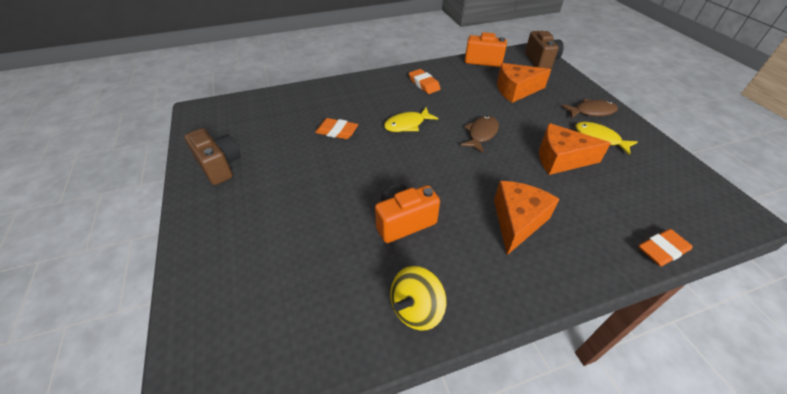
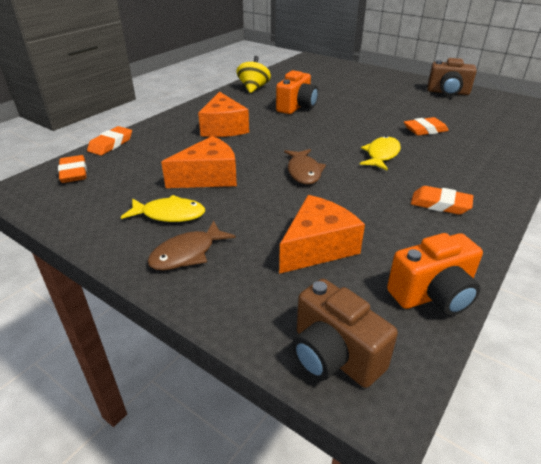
camera: 145 degrees right, 10 degrees down
(694, 215) = (74, 173): none -> orange eraser

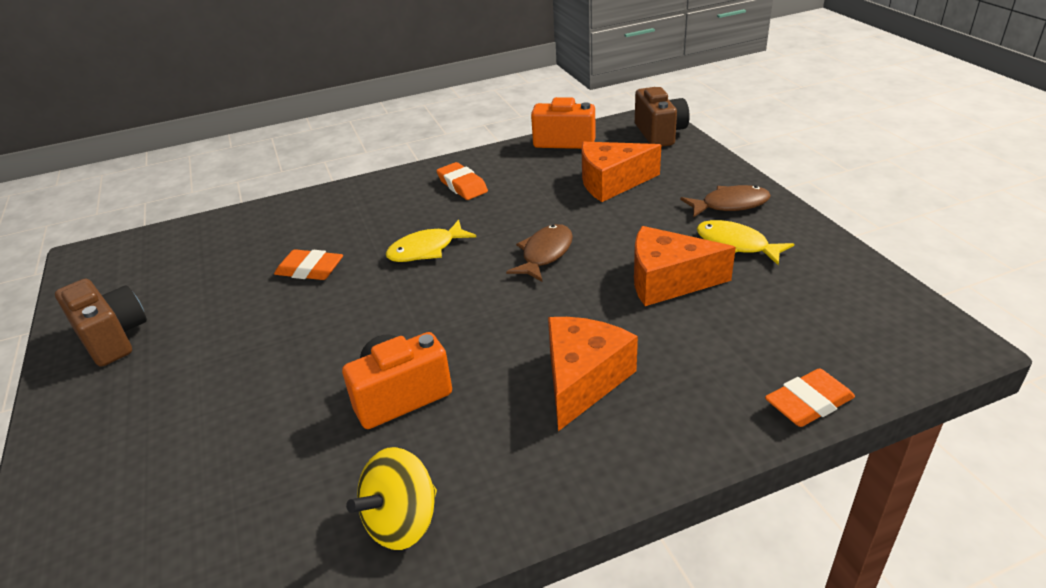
camera: 145 degrees left, 0 degrees up
(74, 173) = (869, 348): orange eraser -> none

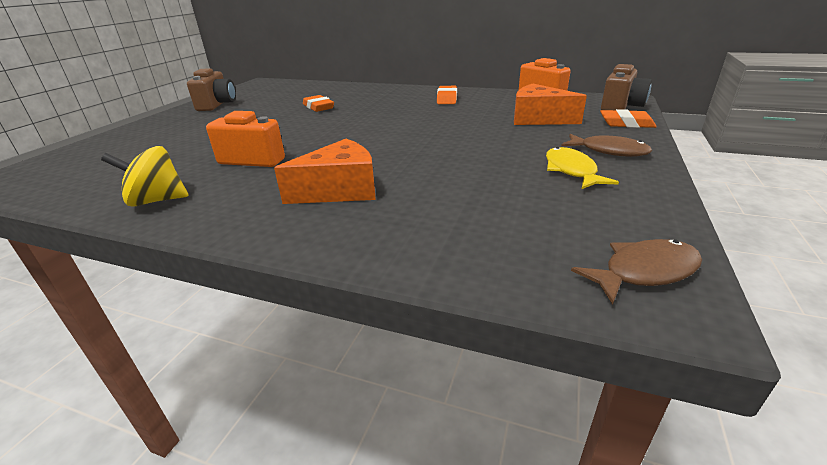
camera: 40 degrees right, 5 degrees down
(426, 249) = (379, 115): yellow fish -> none
(545, 254) = (433, 135): brown fish -> brown fish (644, 272)
(668, 281) = (483, 170): orange cheese -> none
(808, 403) = (451, 271): orange eraser -> orange eraser (626, 123)

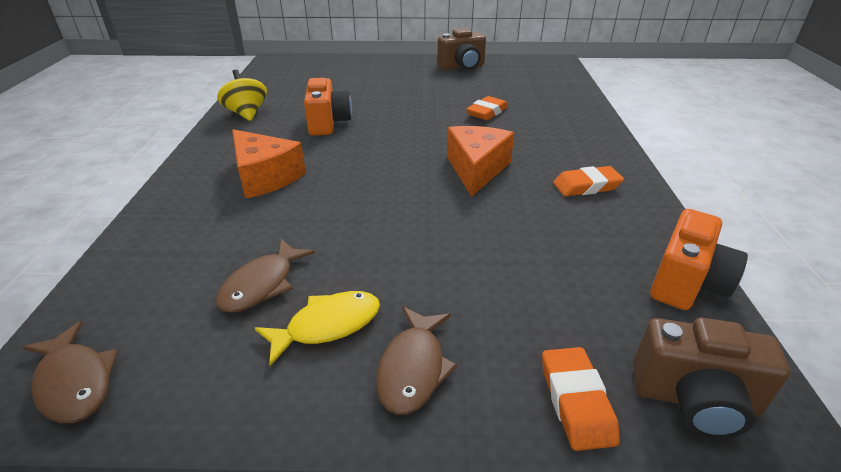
camera: 70 degrees right, 5 degrees up
(520, 191) = (262, 284): none -> brown fish
(538, 119) = (540, 283): orange cheese -> orange cheese (476, 169)

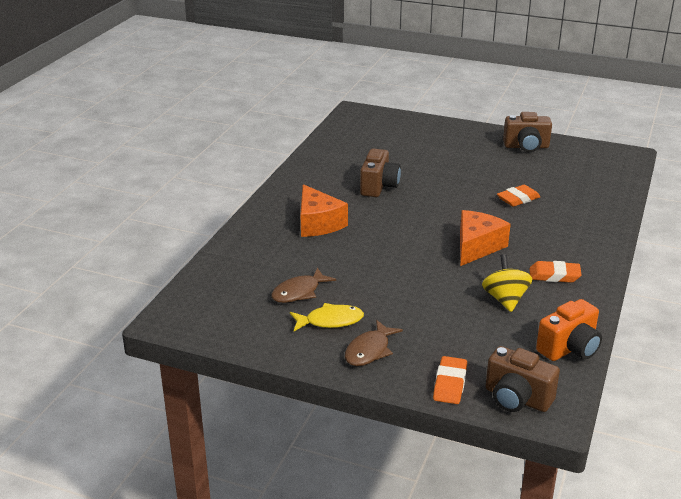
camera: 20 degrees right, 5 degrees down
(75, 382) = (195, 317): brown fish -> none
(247, 114) = (317, 166): yellow spinning top -> yellow spinning top (505, 299)
(328, 123) = (379, 186): orange camera -> brown camera

